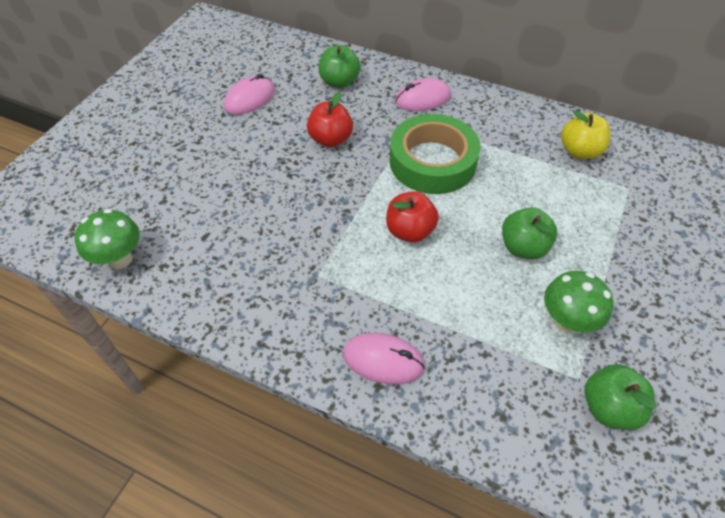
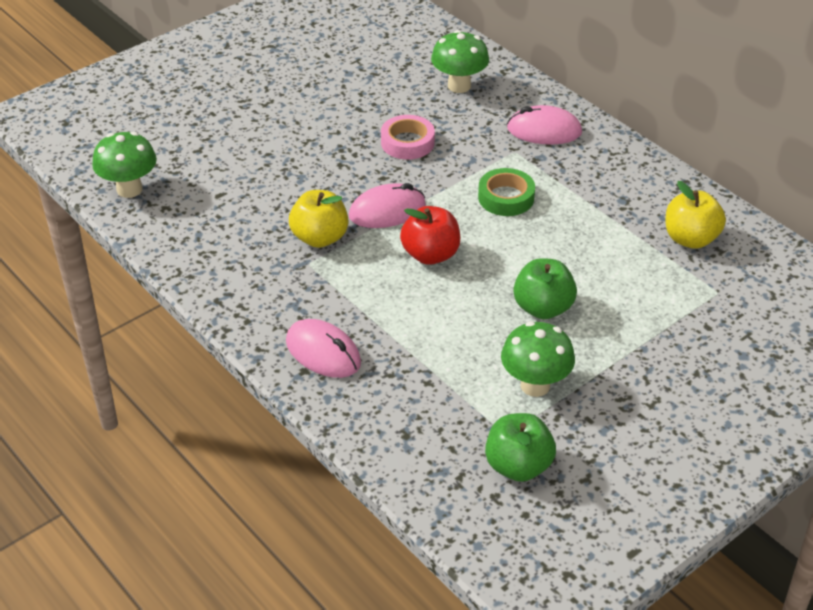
camera: 25 degrees right, 10 degrees down
(250, 99) = (346, 77): pink mouse -> pink mouse (387, 211)
(313, 247) = (320, 238): none -> yellow apple
(330, 139) = (407, 142): red apple -> pink tape
(339, 82) = (459, 86): green apple -> green mushroom
(432, 161) = (506, 197): green tape -> green tape, size x0.52

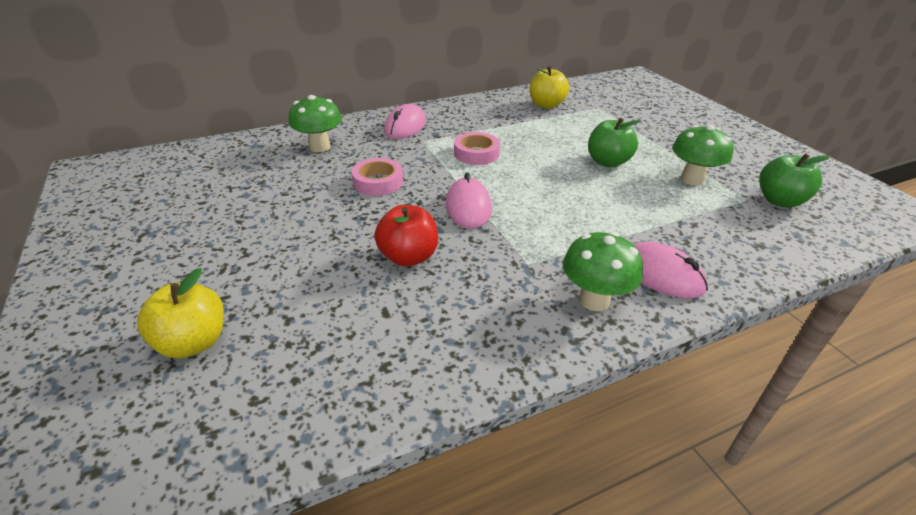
camera: 75 degrees left, 5 degrees down
(129, 189) = (325, 401): green mushroom -> green mushroom (594, 300)
(320, 238) = (491, 251): yellow apple -> yellow apple (193, 342)
(323, 352) = (661, 274): pink mouse -> pink mouse turned 75 degrees clockwise
(430, 255) = (535, 196): red apple -> red apple (408, 257)
(506, 197) = (476, 153): green tape -> pink tape

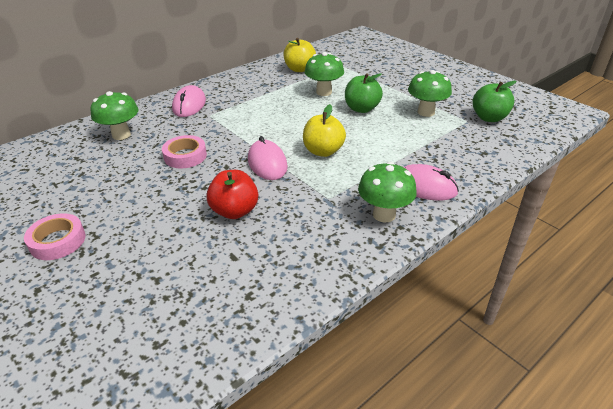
camera: 15 degrees left, 0 degrees up
(193, 342) = (84, 314): yellow apple -> yellow apple (323, 151)
(476, 153) = (257, 118): pink tape -> pink tape (57, 241)
(566, 135) = (324, 92): none -> green mushroom

